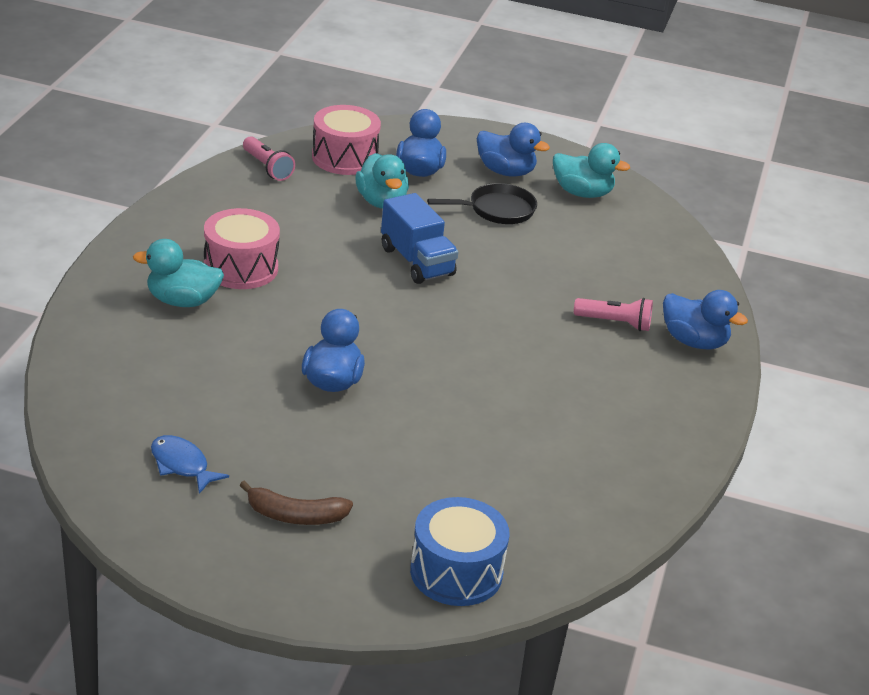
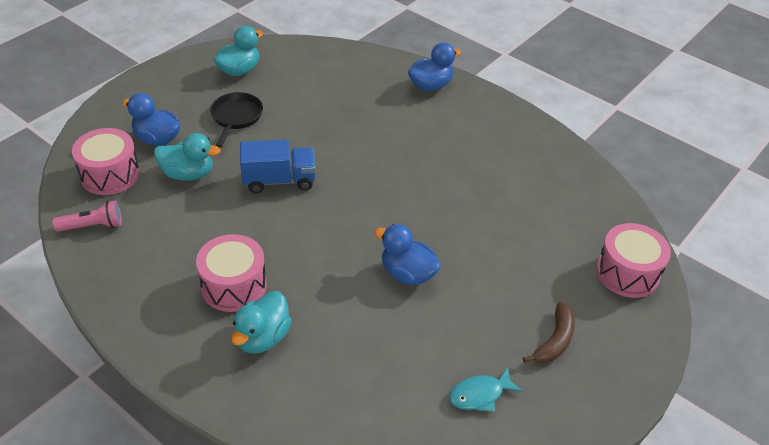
camera: 65 degrees left, 10 degrees up
(182, 465) = (480, 395): blue fish -> turquoise fish
(456, 572) = (627, 273): blue drum -> pink drum
(506, 171) = (188, 96): blue duck -> none
(615, 323) = (397, 111): pink flashlight -> none

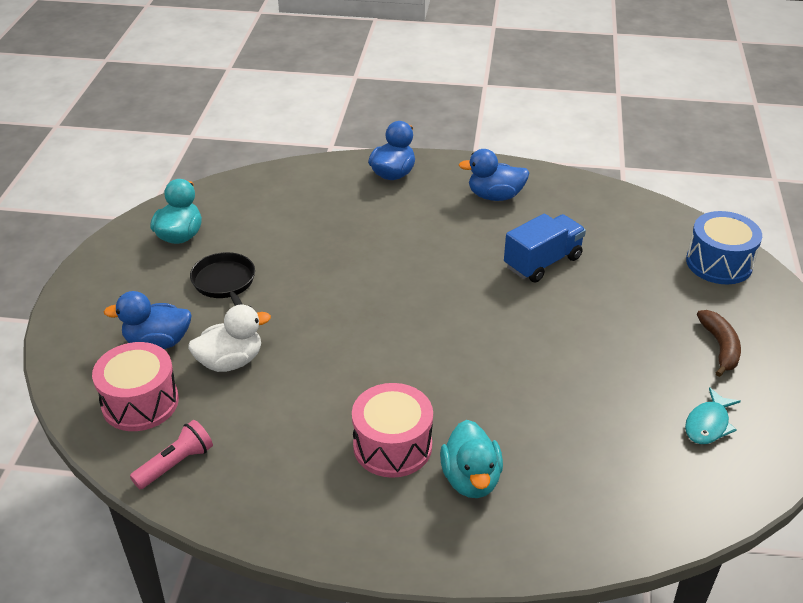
camera: 30 degrees left, 5 degrees down
(188, 174) = (230, 361): turquoise duck -> white duck
(279, 180) = (334, 324): blue truck -> blue truck (542, 262)
(407, 273) = (544, 352): blue duck -> blue duck (495, 196)
(627, 273) = (719, 263): pink drum -> blue drum

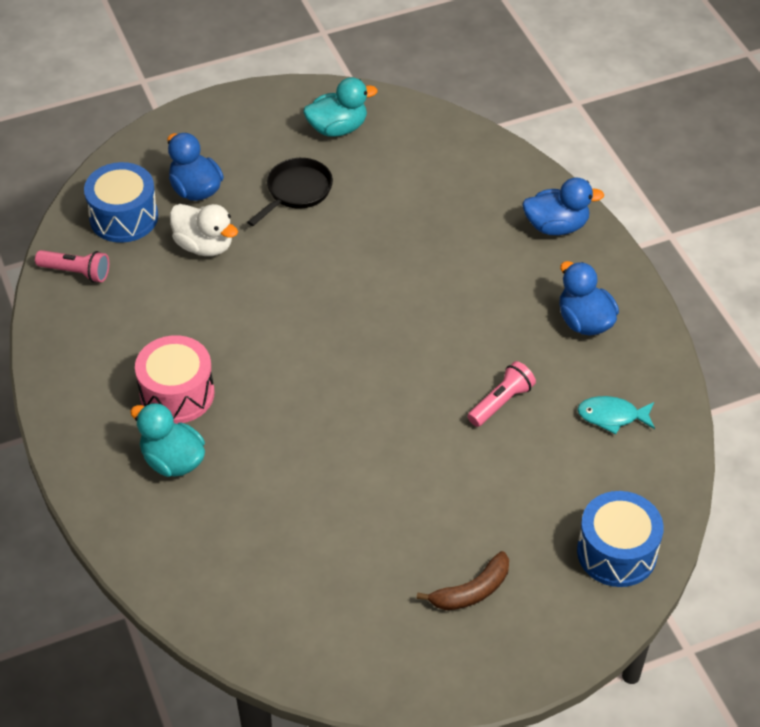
camera: 60 degrees right, 10 degrees up
(140, 402) = (124, 217): pink drum -> blue drum
(471, 479) = (172, 461): turquoise duck -> turquoise duck turned 75 degrees clockwise
(542, 262) = (501, 402): blue truck -> pink flashlight
(708, 424) = (350, 611): turquoise fish -> turquoise fish (612, 416)

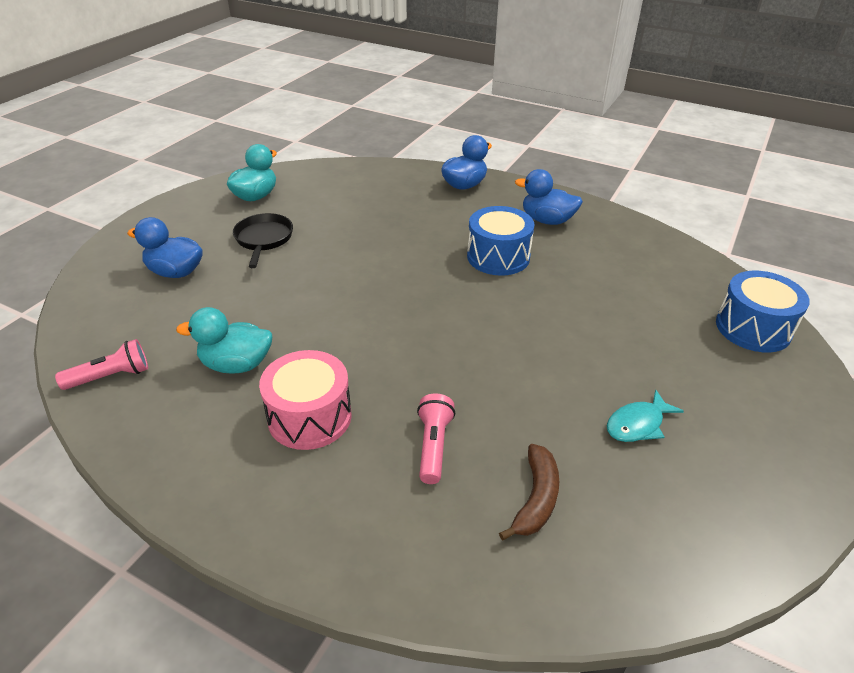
camera: 40 degrees left, 10 degrees down
(124, 217) = (124, 317): blue drum -> blue drum (498, 257)
(172, 461) = (365, 473): turquoise duck -> turquoise duck (236, 364)
(204, 245) = (221, 302): white duck -> none
(471, 591) = (716, 413): brown banana -> brown banana (536, 499)
(501, 402) = (561, 285): pink flashlight -> pink flashlight (433, 445)
(612, 416) = (634, 258): turquoise fish -> turquoise fish (637, 424)

